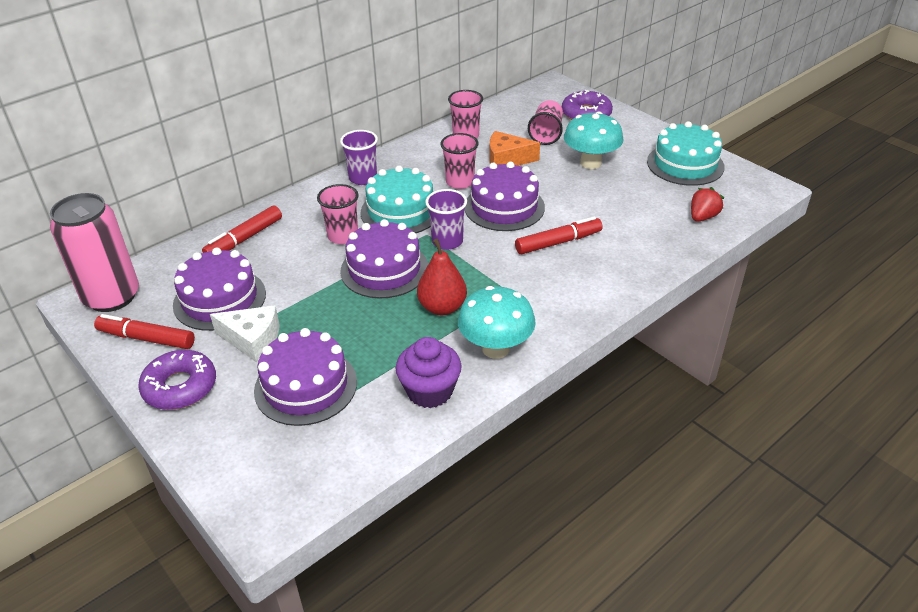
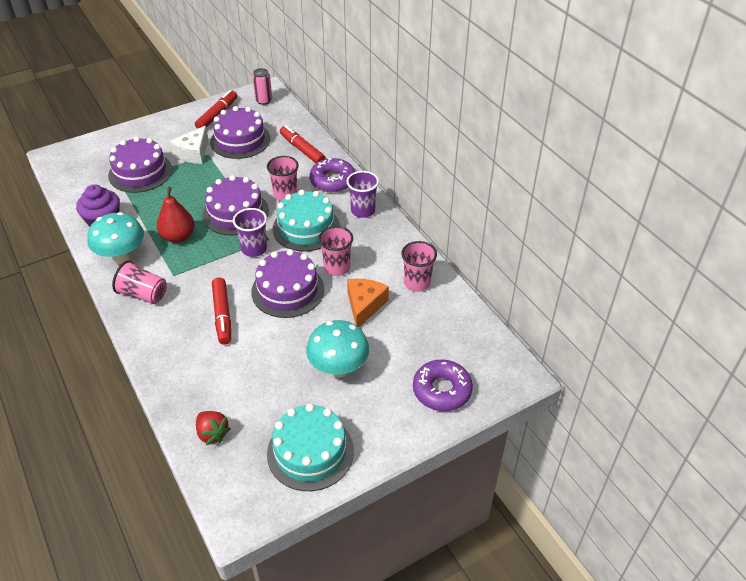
camera: 100 degrees right, 5 degrees up
(112, 297) = (264, 101): pink can -> pink can, size x0.48
(180, 387) = (168, 128): purple donut -> purple donut (332, 180)
(546, 134) = (406, 345): pink cup -> pink cup (143, 294)

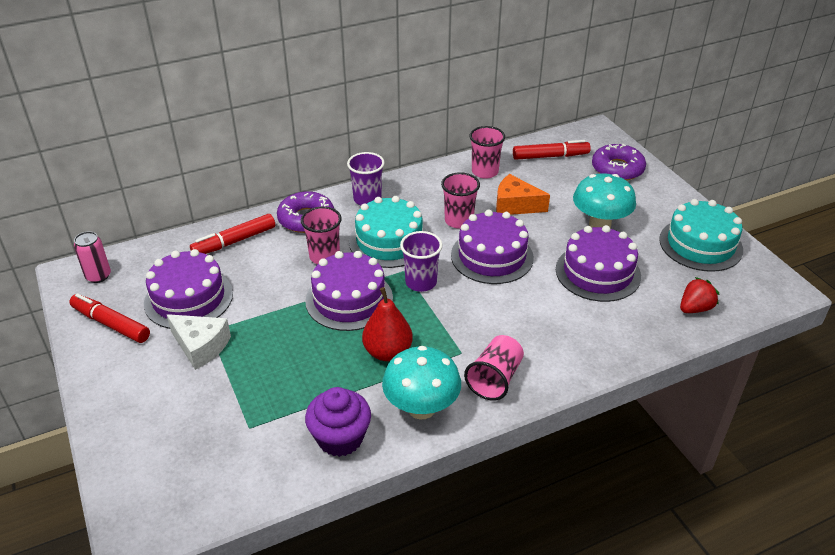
camera: 85 degrees left, 5 degrees down
(140, 172) = (229, 405): purple cake -> purple cake (598, 272)
(222, 315) = (530, 306): red marker -> red marker (550, 156)

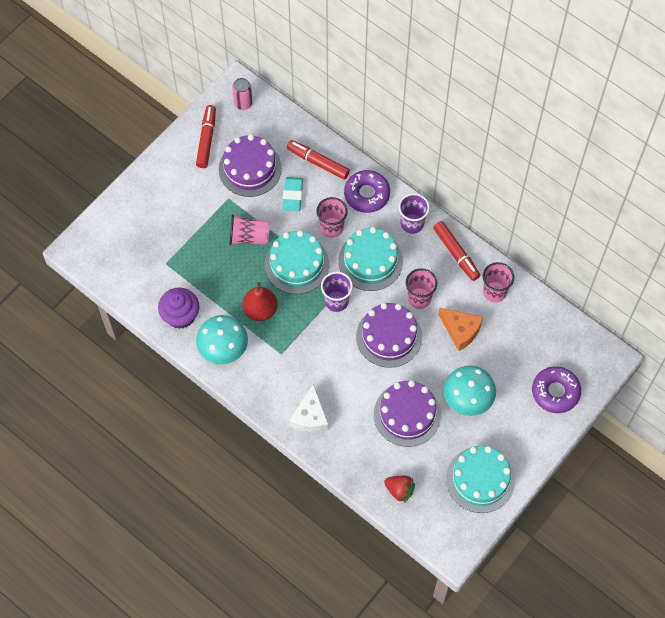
camera: 65 degrees right, 25 degrees up
(201, 346) = (213, 201): white cheese -> white cheese (310, 416)
(257, 274) = (292, 195): none -> turquoise eraser
(349, 299) = (297, 264): purple cake -> turquoise cake
(495, 379) = (267, 382): pink cup -> pink cup (249, 237)
(515, 205) = (460, 330): orange cheese -> orange cheese turned 135 degrees clockwise
(550, 156) = (545, 334): red marker -> red marker (456, 253)

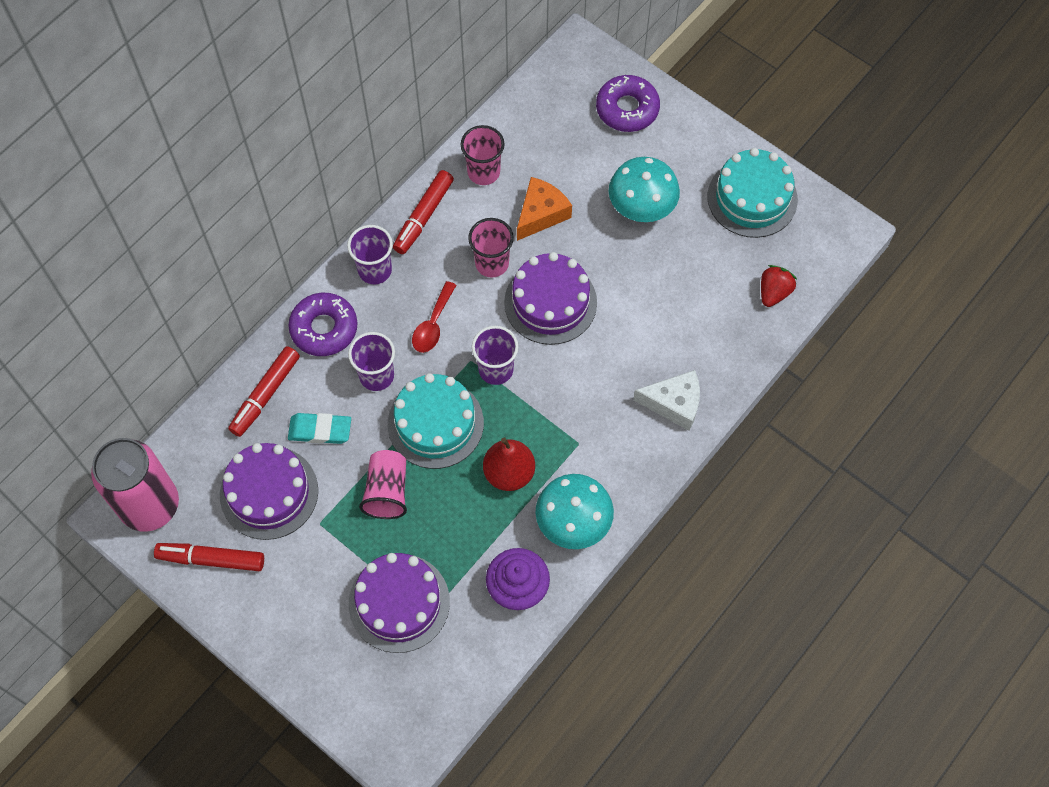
camera: 90 degrees left, 0 degrees up
(243, 103) = (150, 505): pink can -> pink can, size x2.08
(332, 227) = (376, 376): pink cup -> purple cup
(370, 261) = (433, 325): turquoise cake -> red spoon
(407, 414) = (665, 281): purple cake -> purple cake (399, 603)
(456, 253) = (424, 216): red marker -> red marker turned 150 degrees clockwise

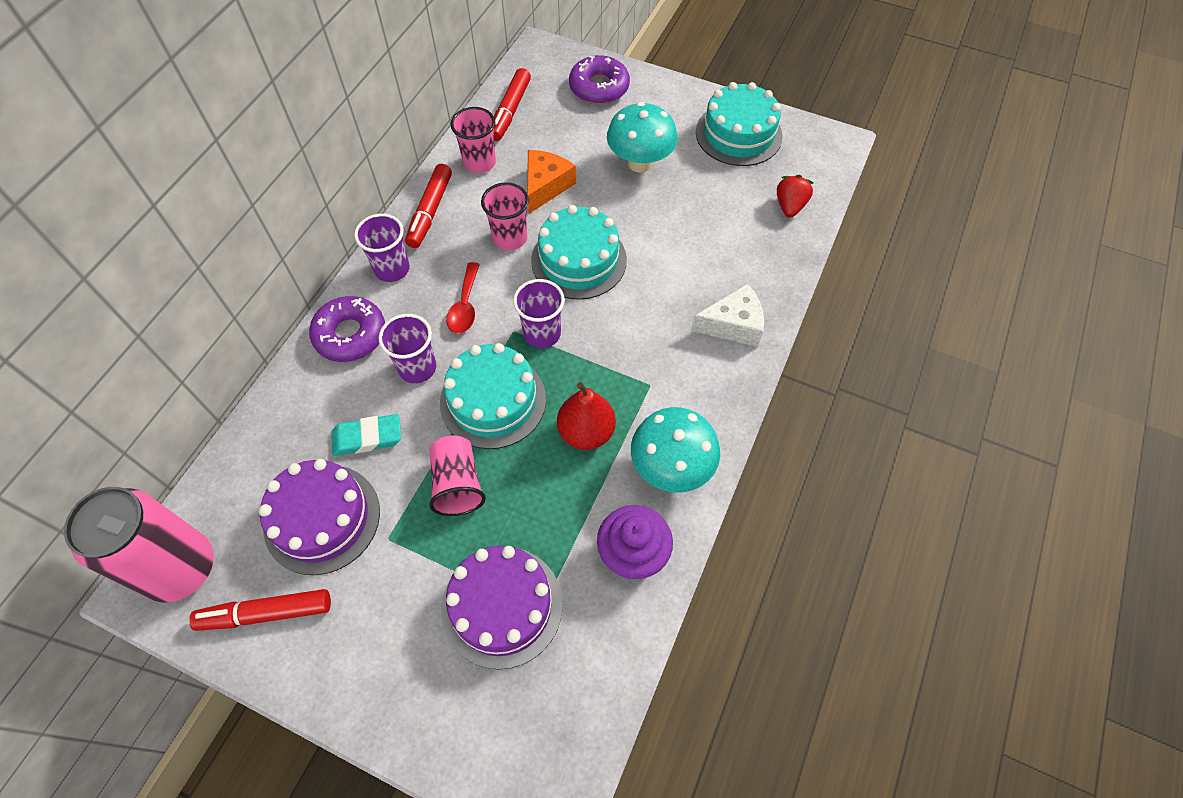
camera: 15 degrees left, 5 degrees down
(266, 394) = (299, 415): red marker -> red marker (510, 111)
(550, 302) = (579, 260): purple cake -> turquoise cake

